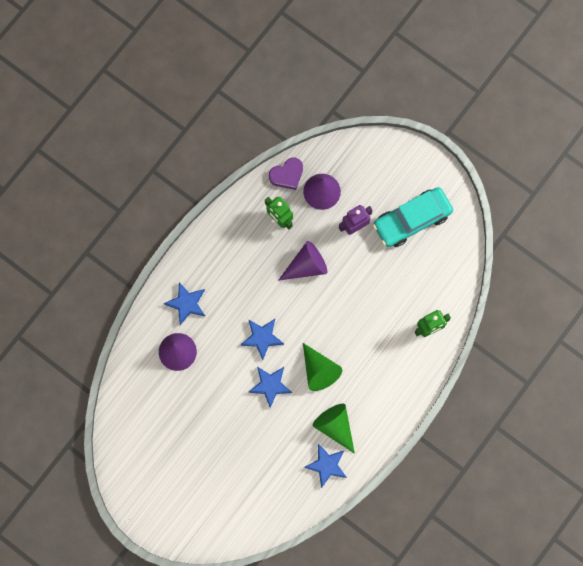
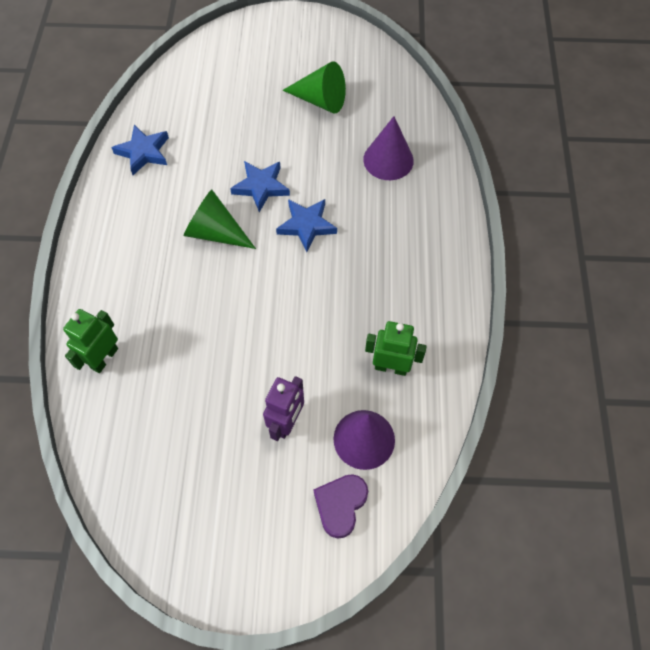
camera: 145 degrees right, 15 degrees down
(186, 303) = (419, 208): blue star -> none
(287, 175) = (426, 429): purple heart -> purple heart (340, 505)
(306, 266) = (313, 333): purple cone -> none
(335, 426) = (158, 191): green cone -> green cone (320, 100)
(412, 220) = (212, 484): turquoise car -> none

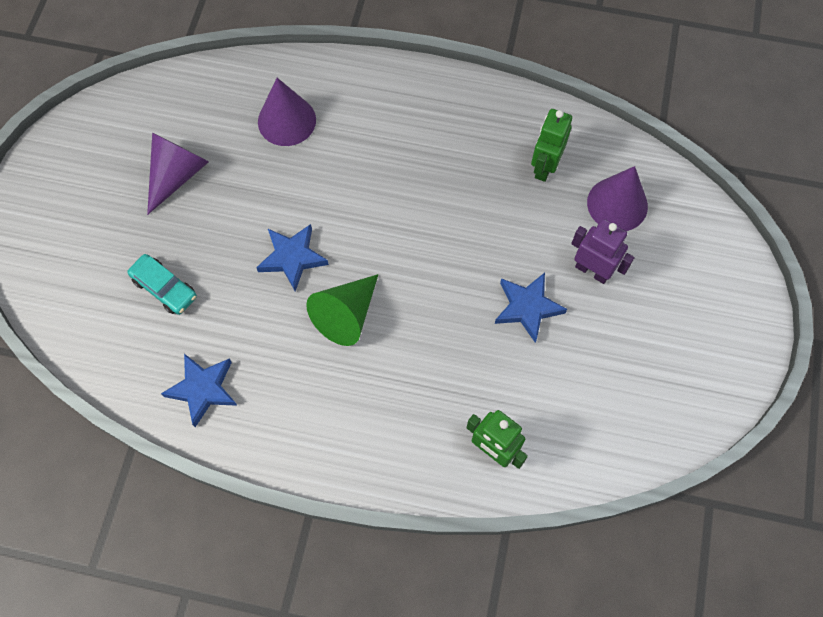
camera: 80 degrees left, 5 degrees up
(222, 113) = (164, 288): none -> turquoise car
(307, 225) = (358, 217): blue star -> blue star (527, 307)
(320, 100) = (177, 175): green cone -> purple cone
(340, 505) = (680, 235): purple heart -> none

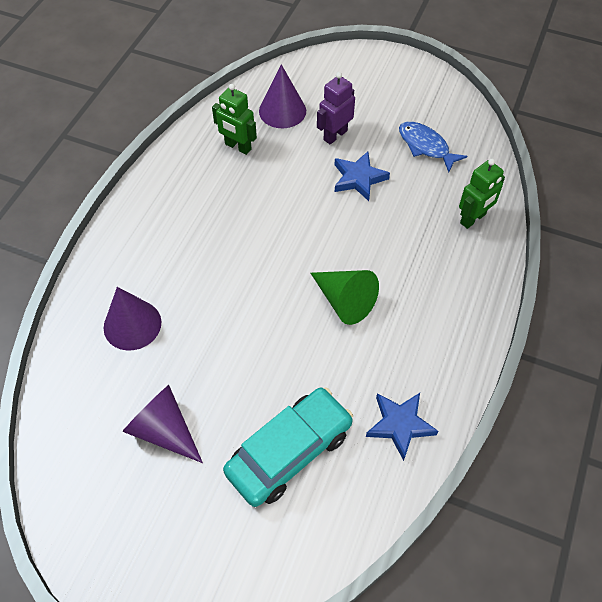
camera: 80 degrees left, 10 degrees down
(164, 288) = (289, 452): turquoise car -> turquoise car, size x1.81
(292, 258) = (280, 336): blue star -> none
(602, 383) = (426, 146): none -> blue fish

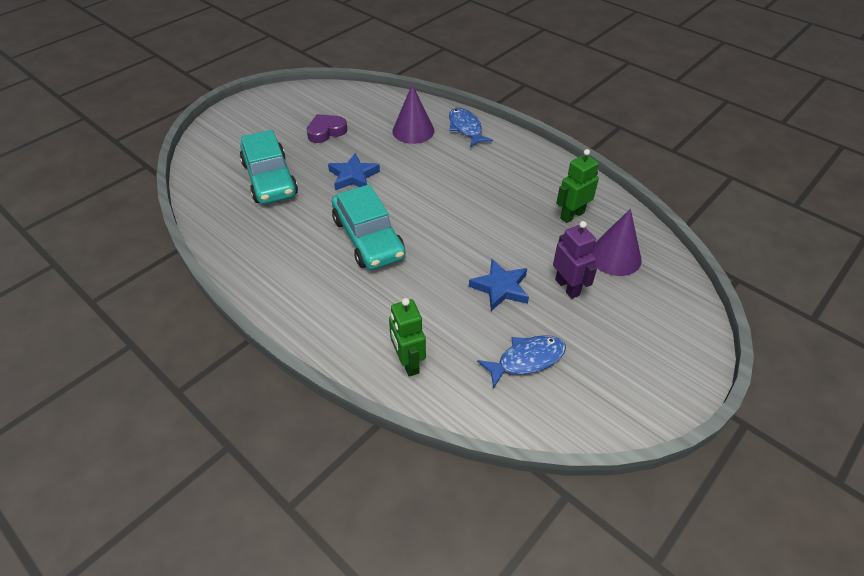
camera: 110 degrees right, 10 degrees down
(110, 270) = (466, 128): none -> blue fish
(163, 430) = (326, 131): purple cone -> purple heart
(344, 301) = (368, 238): green cone -> turquoise car
(400, 425) = (245, 237): blue star -> blue star (353, 176)

